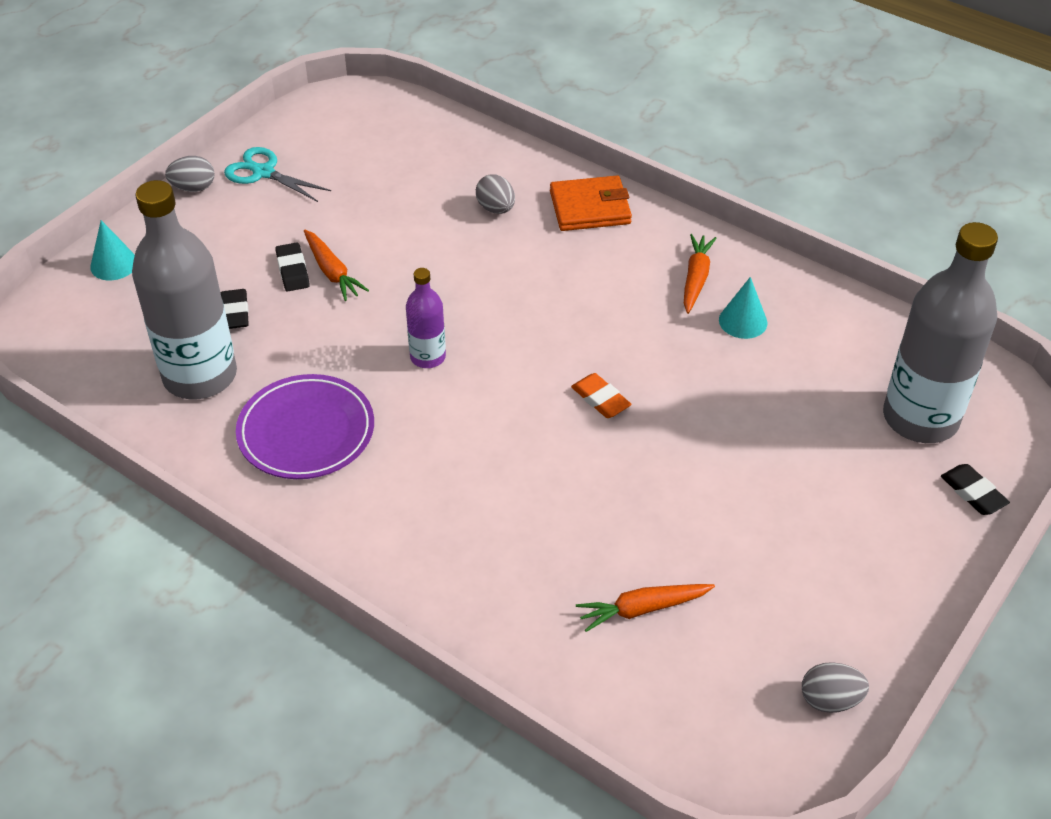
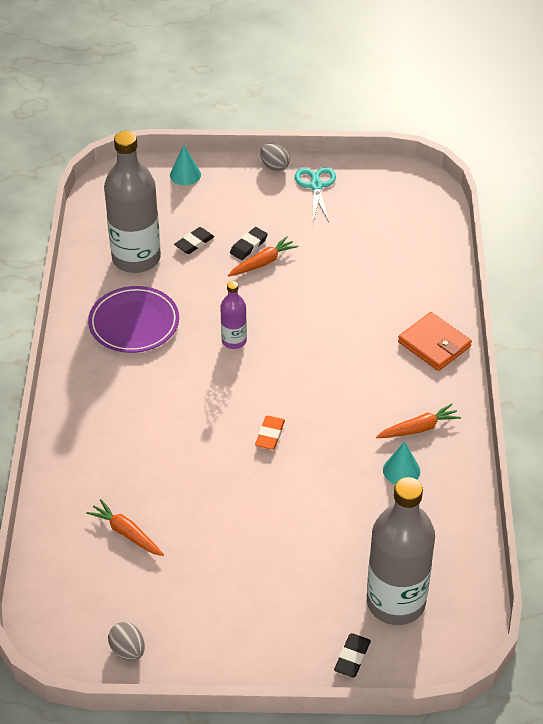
camera: 55 degrees right, 0 degrees up
(332, 272) = (263, 262): orange carrot -> orange carrot turned 150 degrees counterclockwise
(496, 209) = (388, 302): grey egg -> none

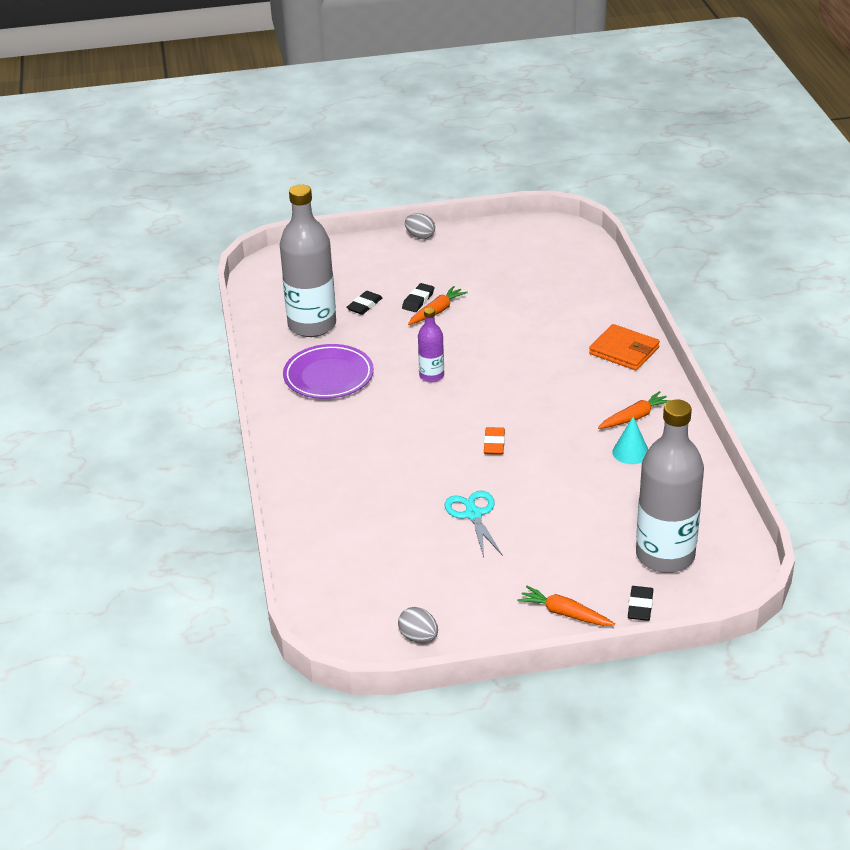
camera: 10 degrees left, 10 degrees down
(126, 533) = (382, 543): orange carrot -> orange carrot (564, 613)
(185, 174) = (336, 254): turquoise cone -> none
(316, 186) = (465, 246): turquoise scissors -> turquoise scissors (473, 515)

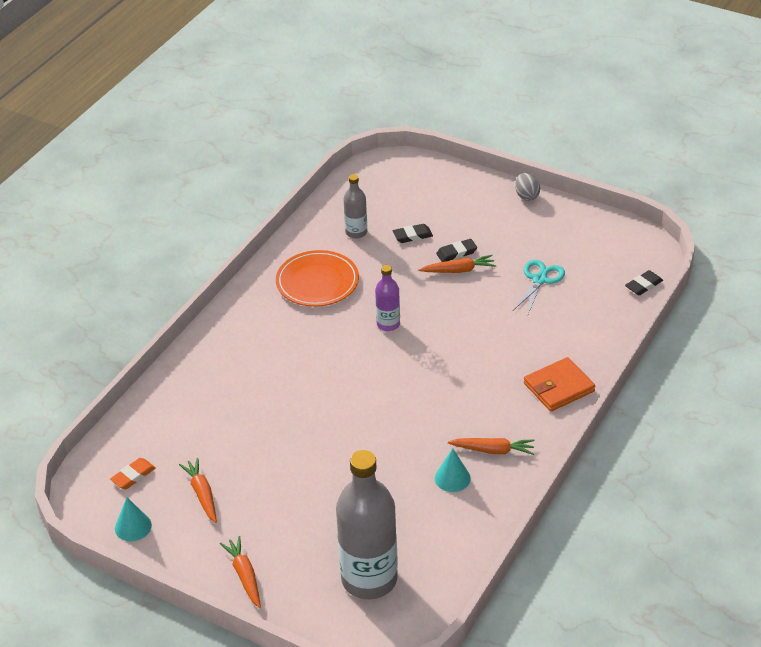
camera: 40 degrees right, 5 degrees up
(312, 325) = (356, 232): grey bottle -> grey bottle, size x0.49
(328, 376) = (317, 282): purple plate -> orange plate
(418, 637) = (133, 527): grey egg -> turquoise cone
(445, 578) = (202, 494): none -> orange carrot
(473, 515) = (279, 457): turquoise scissors -> turquoise scissors (539, 280)
(494, 444) = (363, 408): orange eraser -> orange eraser (133, 476)
(624, 351) = (559, 387): orange wallet -> orange wallet turned 75 degrees clockwise
(640, 606) = (301, 606): black eraser -> black eraser (643, 285)

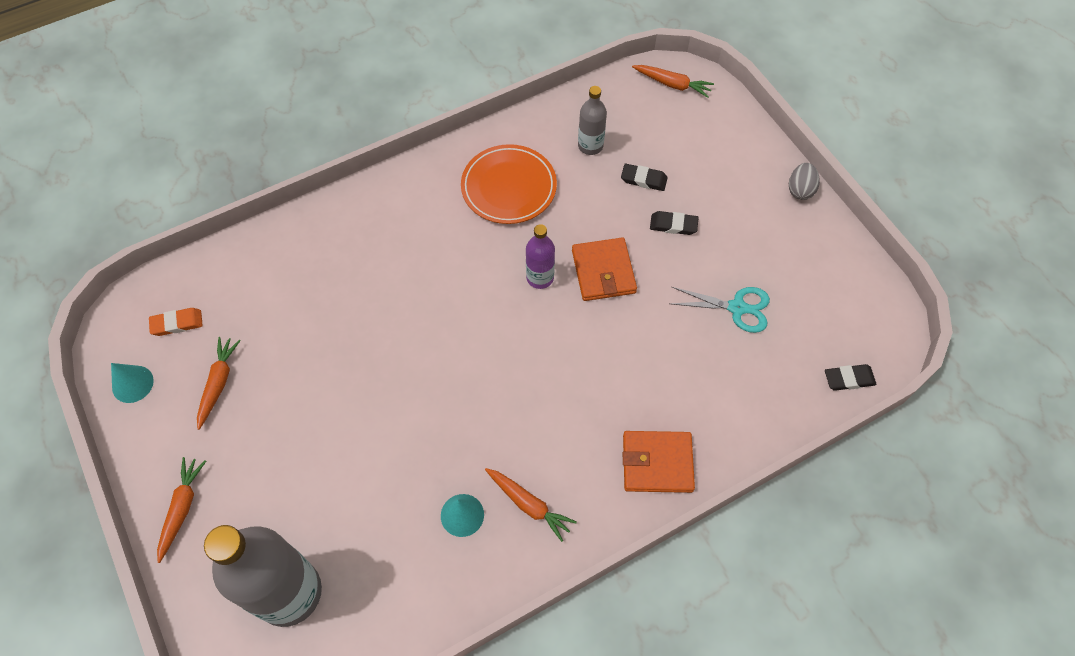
camera: 30 degrees right, 20 degrees up
(430, 300) = (603, 271): none -> orange wallet
(459, 270) = (660, 248): orange carrot -> orange carrot (672, 84)
(539, 280) = (737, 308): turquoise scissors -> turquoise scissors turned 45 degrees clockwise

